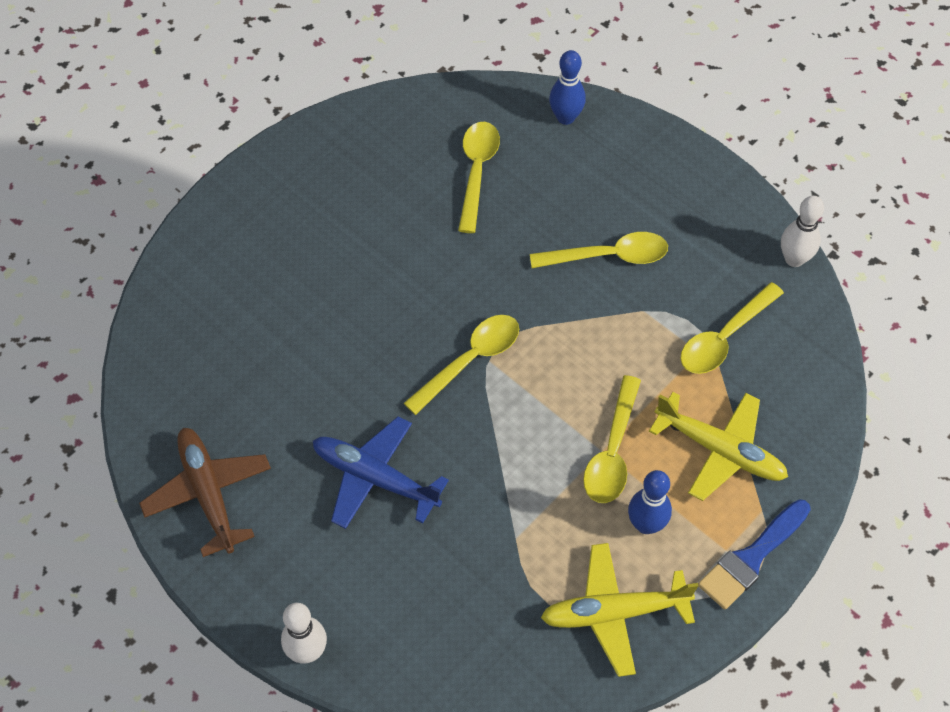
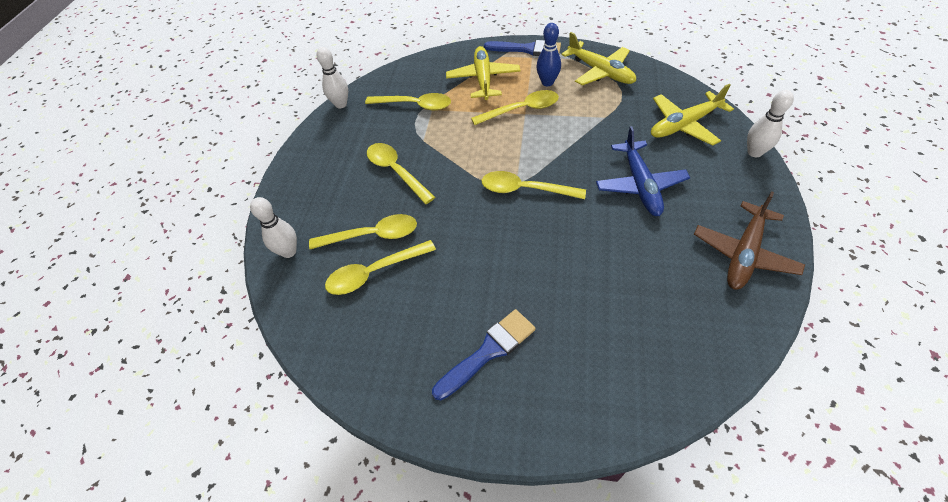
camera: 120 degrees left, 5 degrees down
(315, 212) = (488, 351): none -> blue brush
(420, 619) = (684, 125): none -> yellow plane
(527, 191) = (372, 235): none -> yellow spoon
(565, 117) = (289, 252): blue bowling pin -> white bowling pin

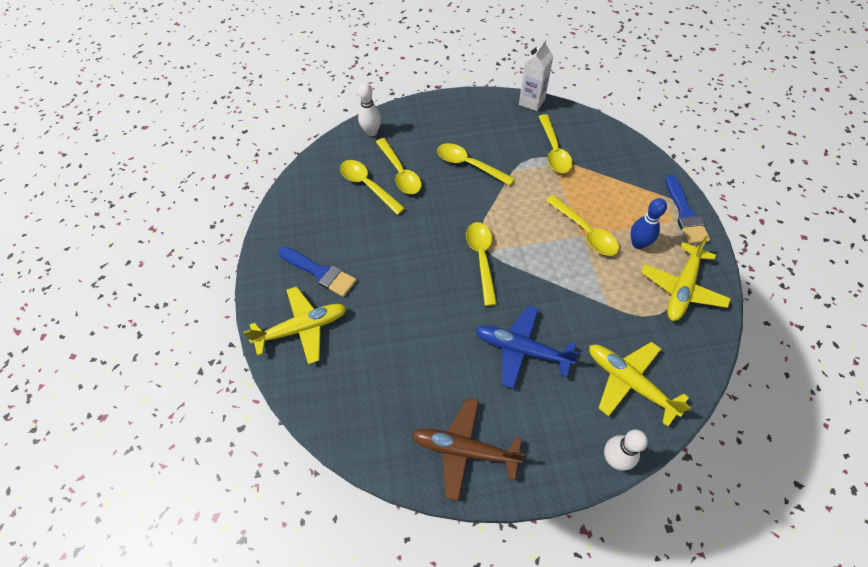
camera: 70 degrees right, 5 degrees up
(341, 104) = (532, 102): white bowling pin -> white carton
(396, 172) = (469, 165): yellow spoon -> yellow spoon turned 90 degrees counterclockwise
(483, 79) = (616, 190): yellow plane -> yellow plane (302, 328)
(640, 184) = (522, 349): blue plane -> blue plane turned 45 degrees clockwise

